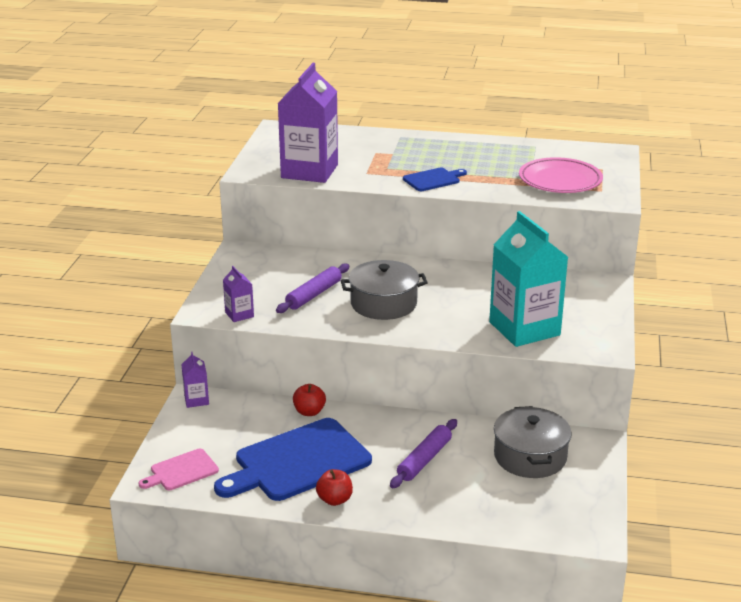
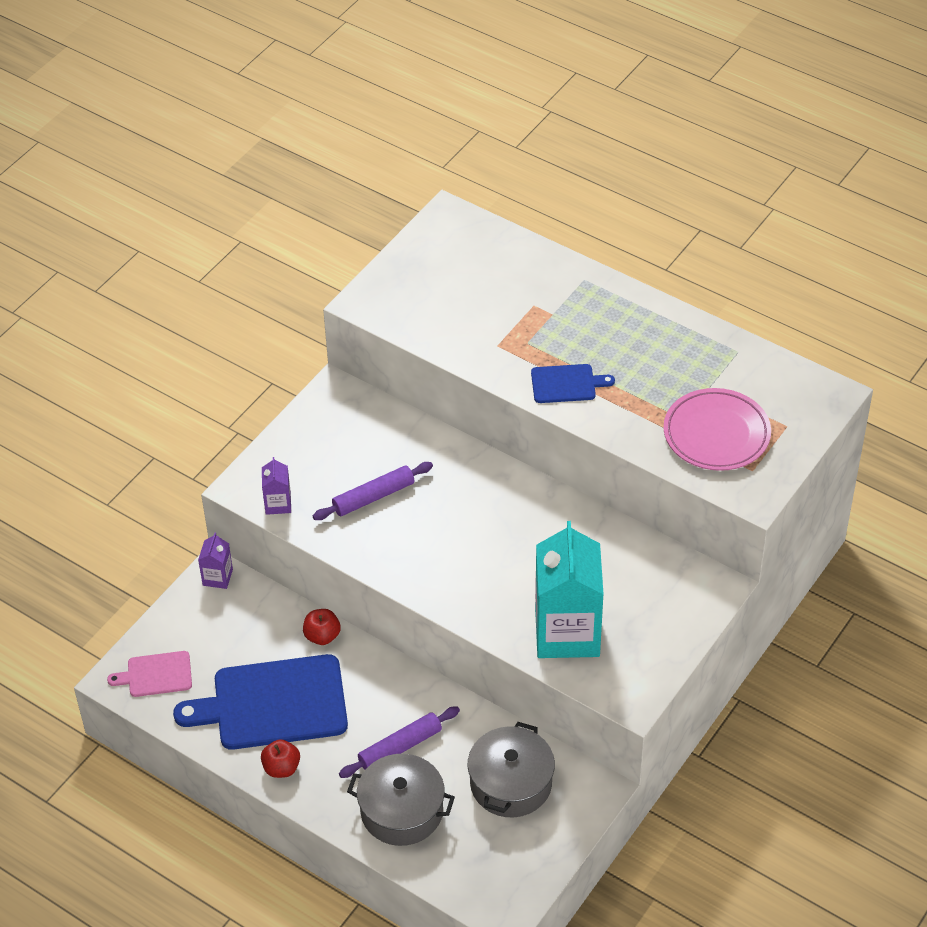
camera: 25 degrees right, 20 degrees up
(309, 171) = (434, 321): purple carton -> none
(383, 303) = (440, 538): grey pot -> grey pot (401, 811)

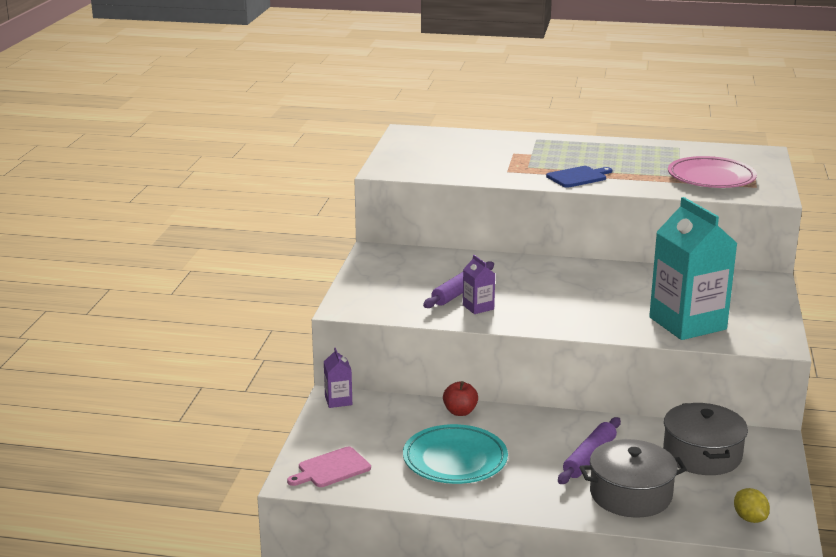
camera: 25 degrees left, 25 degrees down
(273, 704) = (455, 460): blue cutting board -> turquoise plate
(278, 504) = (384, 310): purple carton -> purple carton (478, 307)
(281, 768) = (499, 496): red apple -> none
(487, 883) = (749, 518): none -> yellow lemon

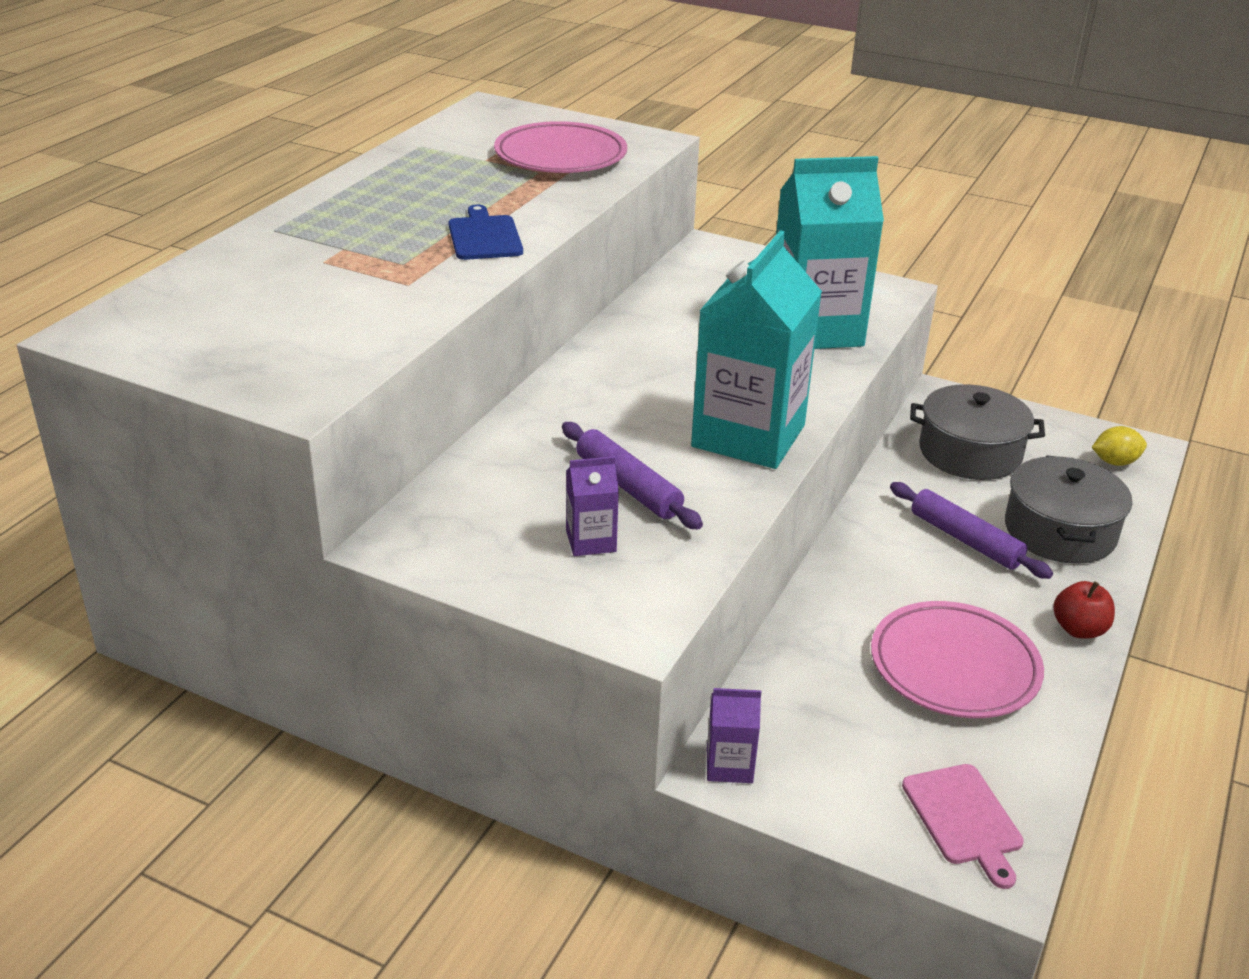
camera: 75 degrees left, 10 degrees up
(455, 460) = (954, 666): turquoise plate -> pink plate
(460, 412) = (809, 628): red apple -> red apple (1078, 629)
(478, 307) = (695, 480): purple carton -> purple carton (591, 541)
(535, 316) = (748, 436): none -> turquoise carton

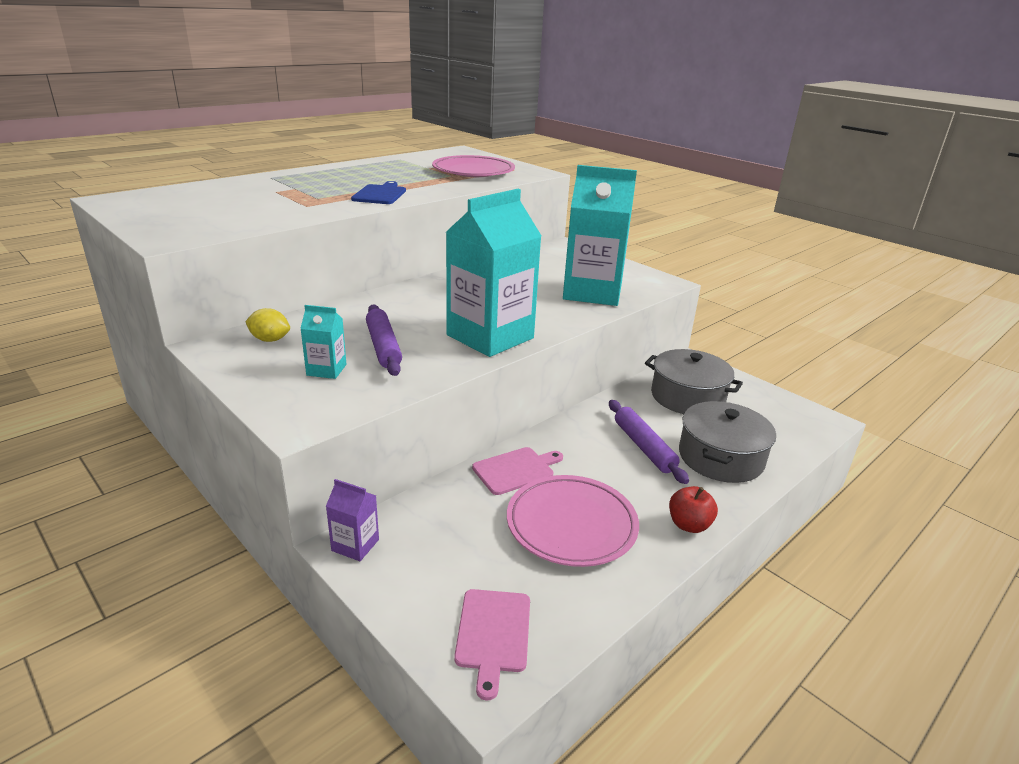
camera: 20 degrees right, 5 degrees down
(591, 541) = (326, 370): purple carton -> turquoise carton
(839, 613) = (516, 470): none -> pink cutting board
(1114, 462) = (795, 424): yellow lemon -> yellow lemon (270, 340)

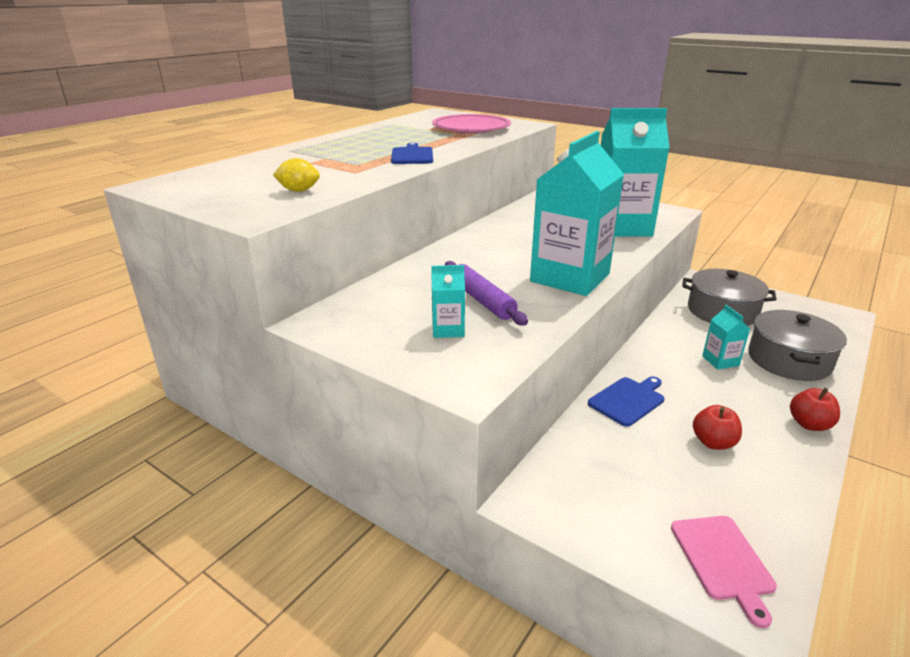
camera: 10 degrees left, 0 degrees up
(270, 340) = (367, 308): yellow lemon -> yellow lemon (299, 191)
(355, 545) = (535, 499): purple carton -> none
(516, 470) = (628, 400): pink cutting board -> blue cutting board
(571, 525) = (713, 442): pink plate -> red apple
(644, 447) = (720, 361): purple rolling pin -> turquoise carton

